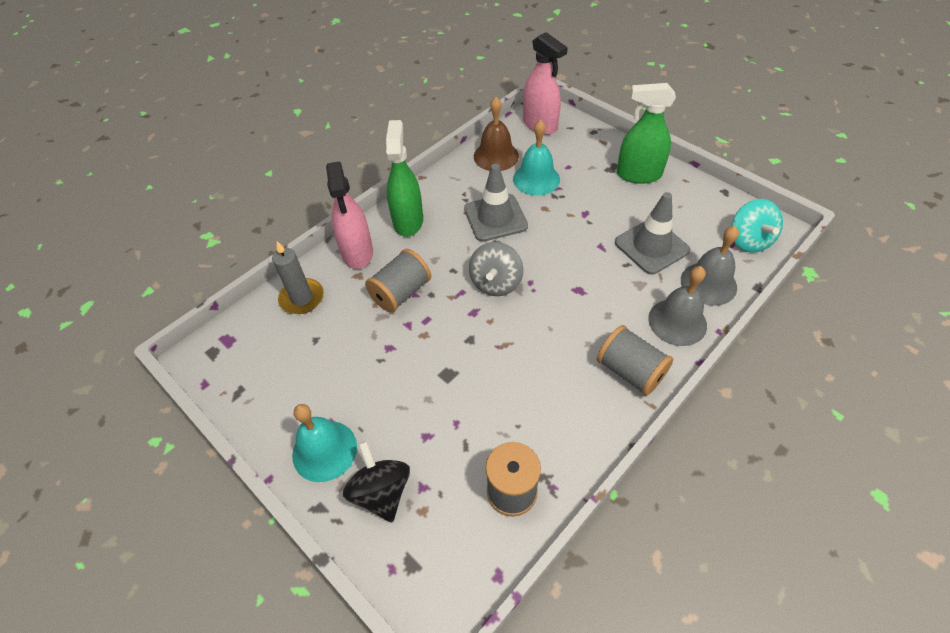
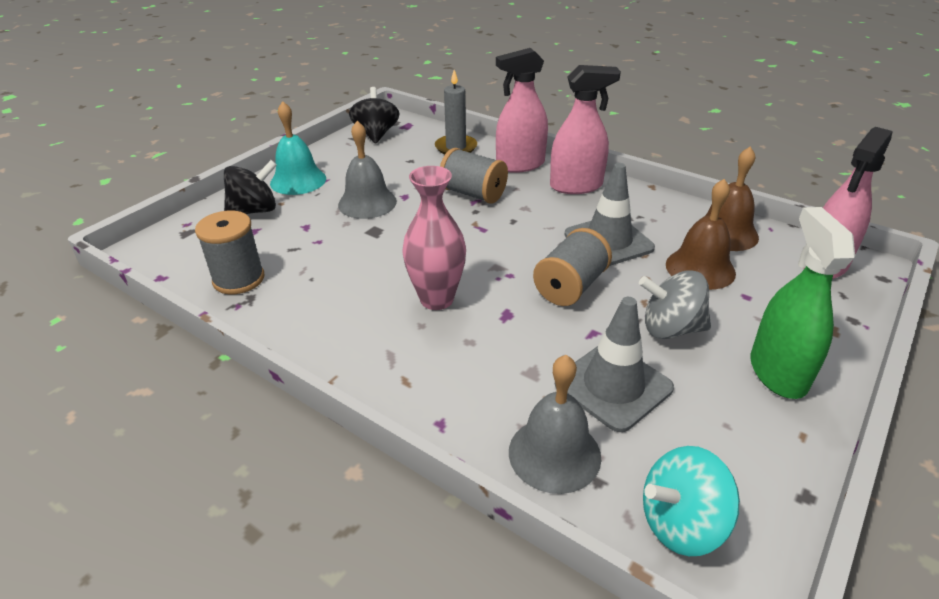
camera: 80 degrees right, 15 degrees down
(237, 371) = (376, 134): none -> black spinning top
(408, 221) = (576, 186): green spray bottle -> pink spray bottle
(496, 283) = (501, 250): grey spinning top -> grey spinning top (670, 328)
(536, 179) = (700, 268): turquoise bell -> brown bell
(557, 331) = (437, 299): none -> pink vase
(630, 371) = (380, 362): grey spool -> grey spool (570, 287)
(677, 322) = (468, 411): grey bell -> grey bell (367, 203)

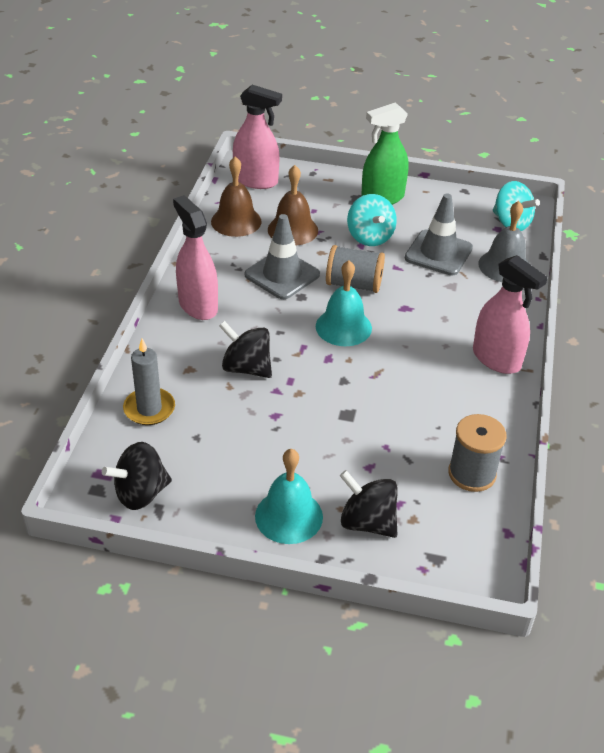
camera: 115 degrees left, 5 degrees up
(367, 203) = (303, 438): grey bell -> none
(437, 299) = (413, 346): pink vase -> none
(473, 194) = (246, 368): grey spool -> black spinning top
(497, 260) = (343, 327): none -> turquoise bell
(520, 165) = (170, 350): pink spray bottle -> pink spray bottle (496, 359)
(670, 328) = (370, 237): grey spinning top -> turquoise spinning top

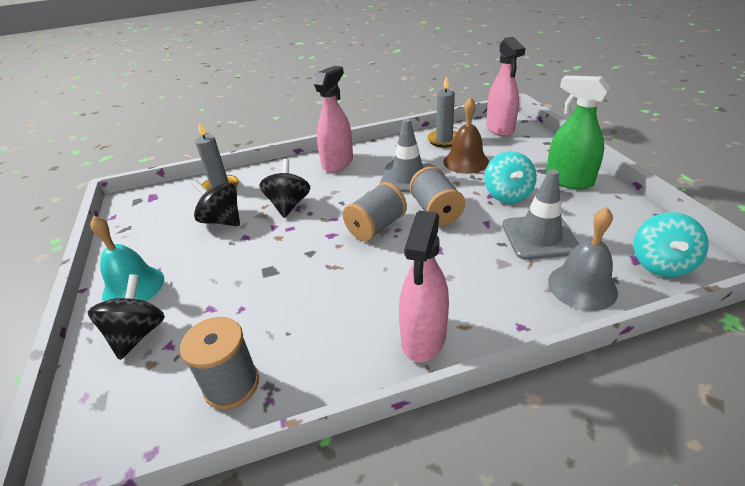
camera: 65 degrees right, 5 degrees down
(140, 493) = (138, 216): black spinning top -> black spinning top (222, 220)
(236, 221) = (444, 140): brown bell -> grey candle
(343, 327) = (376, 227): turquoise bell -> grey spool
(370, 237) = (507, 195): turquoise spinning top -> turquoise spinning top turned 45 degrees counterclockwise

